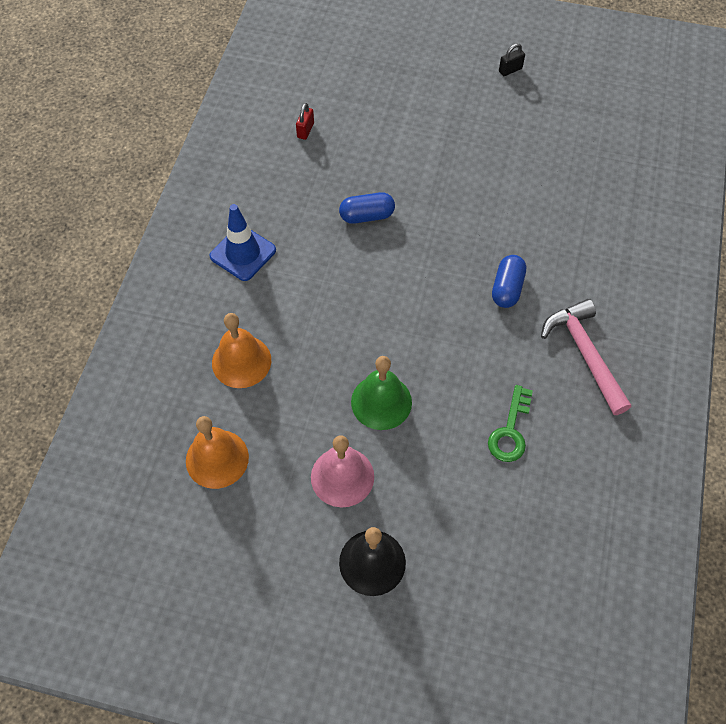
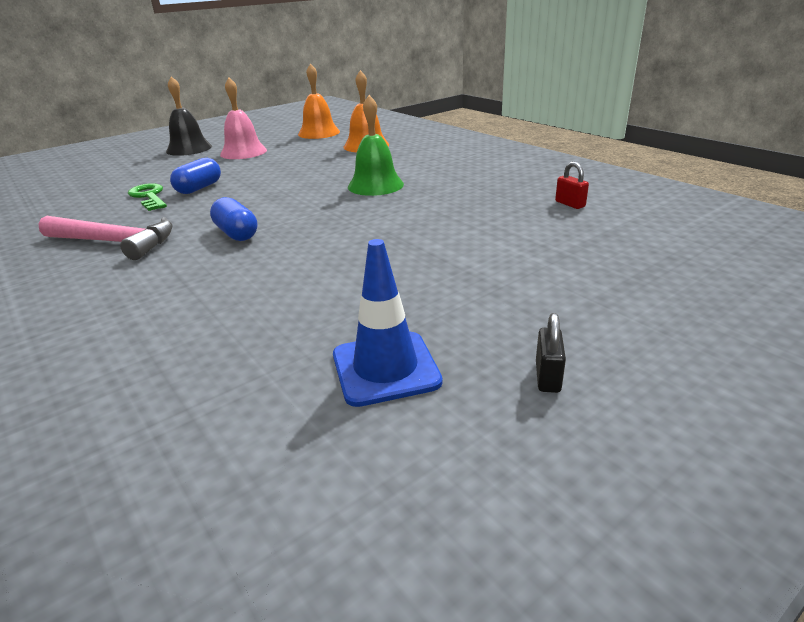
camera: 130 degrees right, 30 degrees down
(243, 253) = (453, 159): blue traffic cone -> blue traffic cone (385, 368)
(367, 216) = (419, 202): blue capsule -> blue capsule (199, 188)
(381, 402) = (259, 169): green bell -> green bell (375, 185)

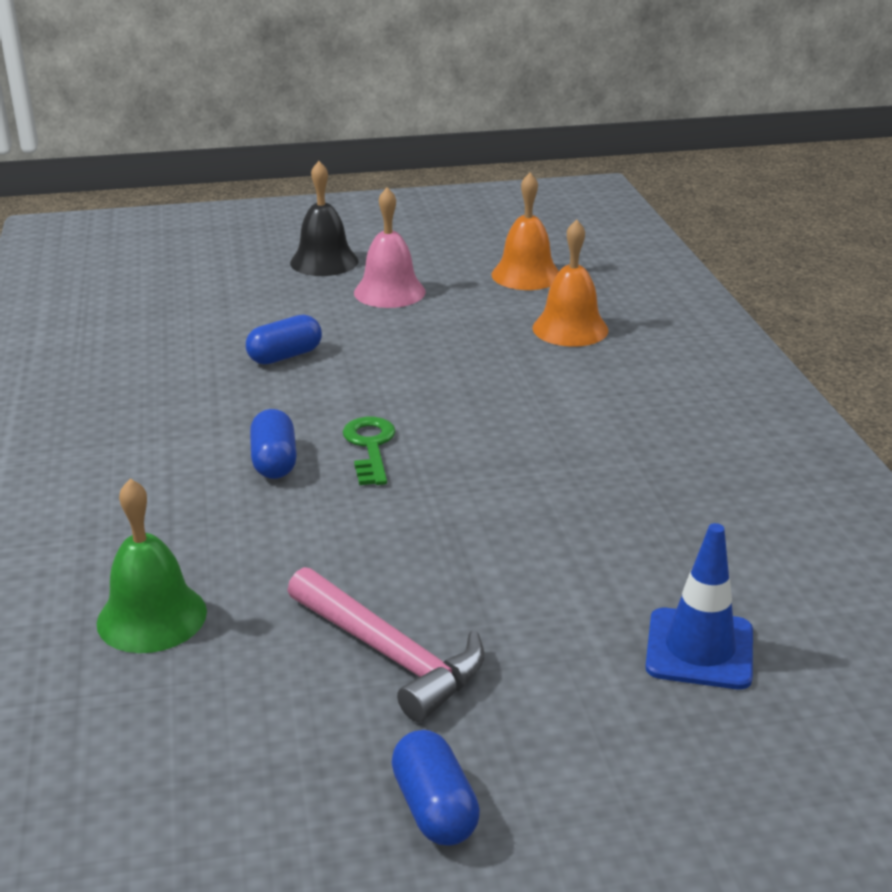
camera: 25 degrees right, 0 degrees up
(115, 242) = (137, 430): pink hammer -> pink hammer (390, 654)
(149, 197) = (217, 354): green key -> green key (370, 447)
(375, 185) = (511, 425): green bell -> green bell (152, 617)
(385, 368) = (284, 727): blue traffic cone -> blue traffic cone (699, 649)
(547, 377) = (434, 808): black padlock -> blue capsule
(570, 204) = (746, 558): red padlock -> none

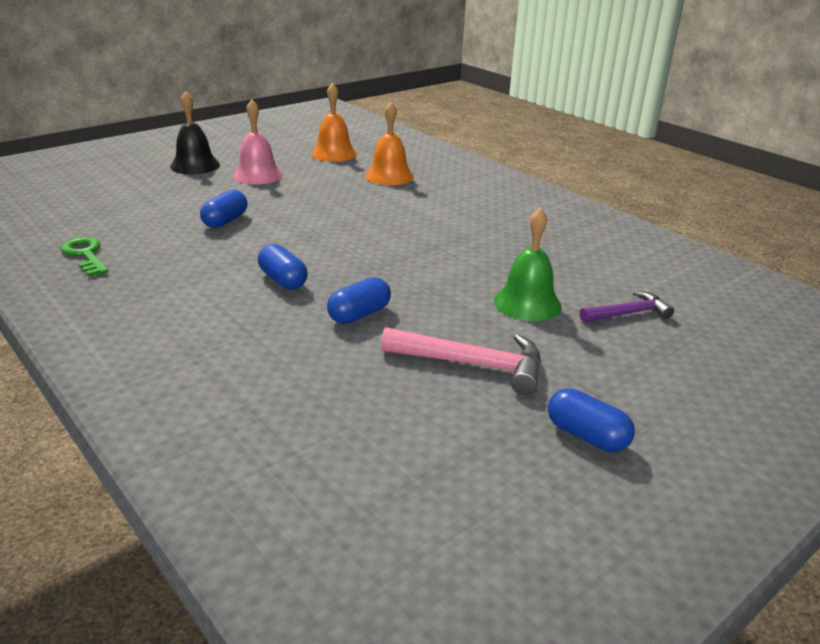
camera: 30 degrees left, 0 degrees up
(152, 617) = (296, 389): green bell -> green bell (527, 303)
(319, 538) = (359, 314): none -> blue capsule
(370, 447) = (337, 259): green key -> green key (85, 255)
(699, 649) = (628, 313): blue traffic cone -> purple hammer

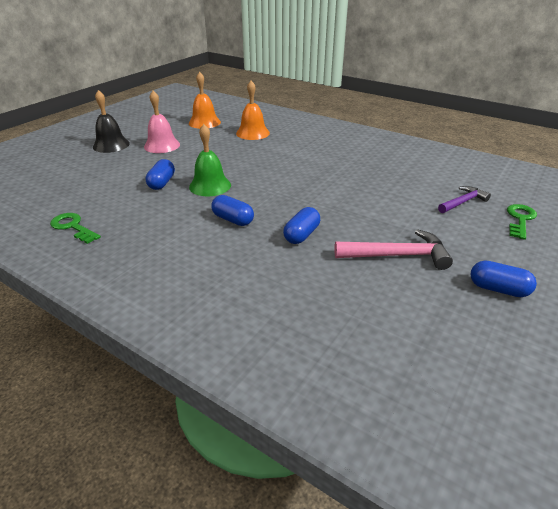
camera: 15 degrees left, 5 degrees up
(527, 303) = (400, 206): green bell -> green bell (210, 186)
(700, 352) = (520, 219): none -> green key

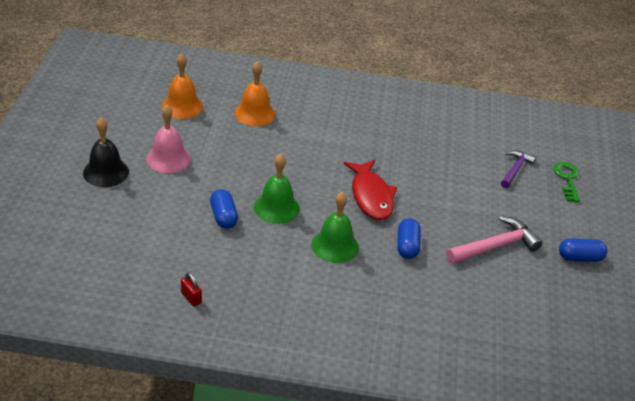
camera: 30 degrees left, 5 degrees up
(73, 227) = (191, 298): green key -> red padlock
(233, 220) = (335, 245): blue capsule -> green bell
(299, 194) = (371, 196): none -> red fish

